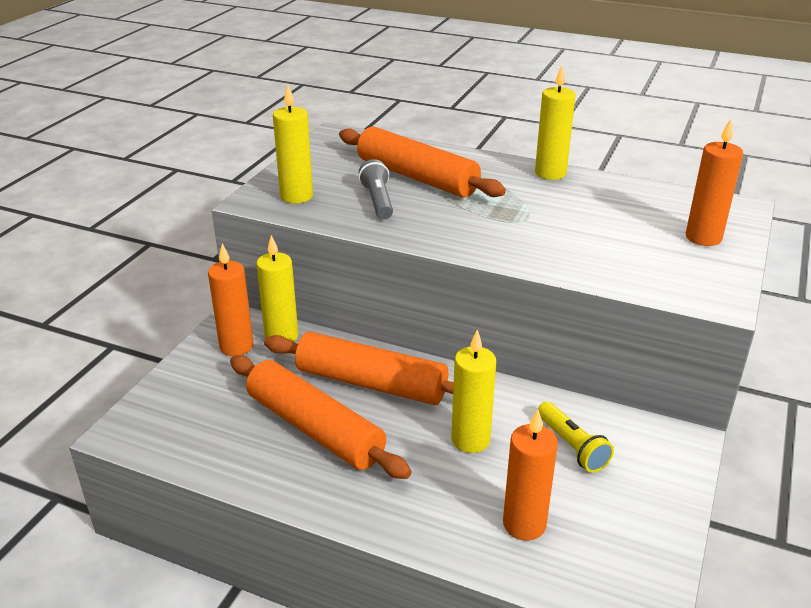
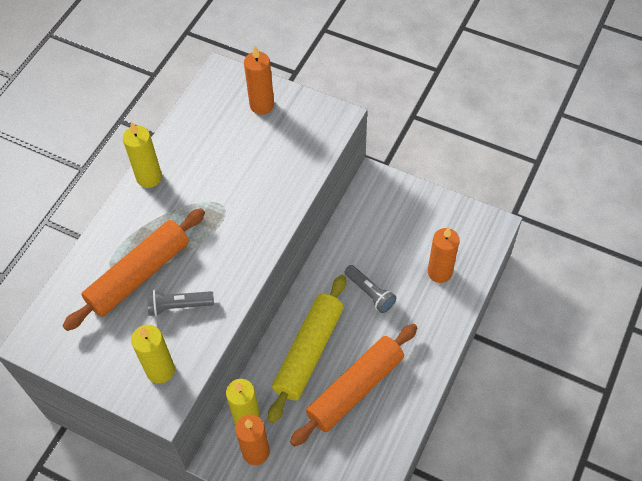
camera: 85 degrees left, 25 degrees up
(371, 383) = (308, 351): orange rolling pin -> yellow rolling pin
(470, 440) = (370, 293): yellow candle -> grey flashlight
(572, 446) = (377, 238): yellow flashlight -> none

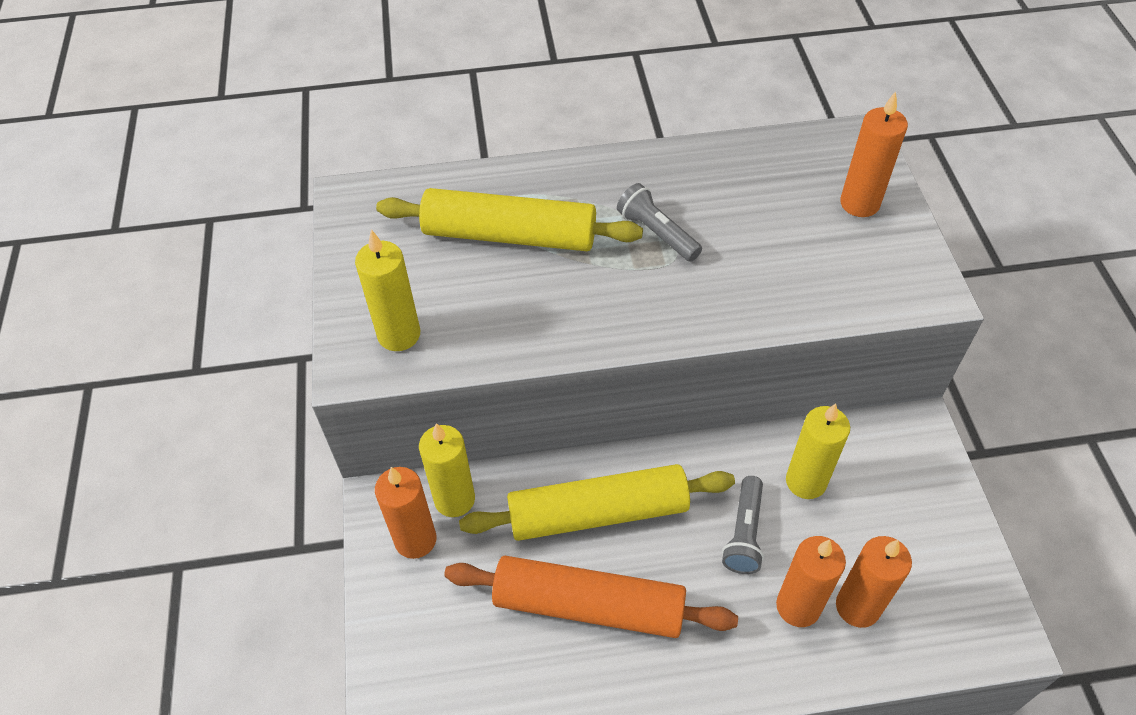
camera: 55 degrees right, 5 degrees down
(139, 274) = (509, 235): orange rolling pin -> yellow rolling pin
(149, 177) = (646, 164): yellow candle -> yellow candle (806, 481)
(178, 306) = (499, 298): grey flashlight -> grey flashlight (657, 233)
(422, 296) = (798, 606): none -> orange candle

